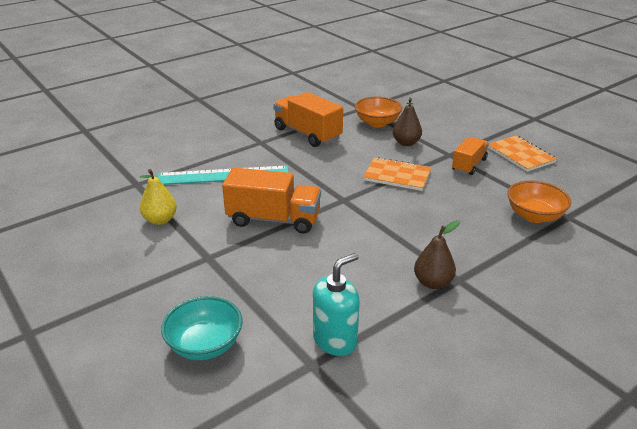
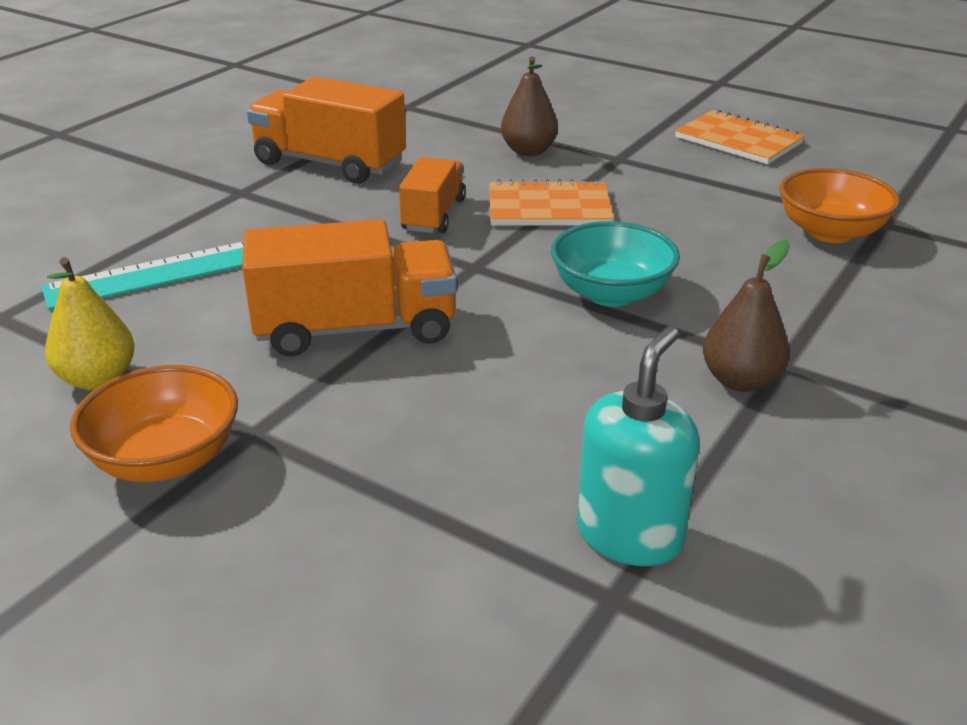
camera: 20 degrees left, 0 degrees up
(205, 345) = (354, 621): turquoise bowl -> turquoise bowl (611, 293)
(377, 123) = (453, 126): orange bowl -> orange bowl (166, 460)
(469, 165) = (664, 170): orange truck -> orange truck (433, 215)

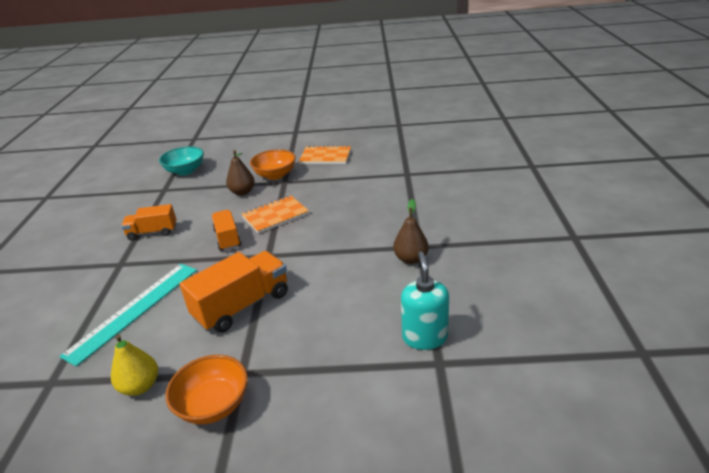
camera: 30 degrees left, 0 degrees up
(329, 163) = (152, 232): orange truck -> orange truck, size x0.62
(611, 293) = (334, 243): turquoise bowl -> turquoise bowl (185, 171)
(830, 232) = (392, 185): orange bowl -> orange bowl (275, 175)

